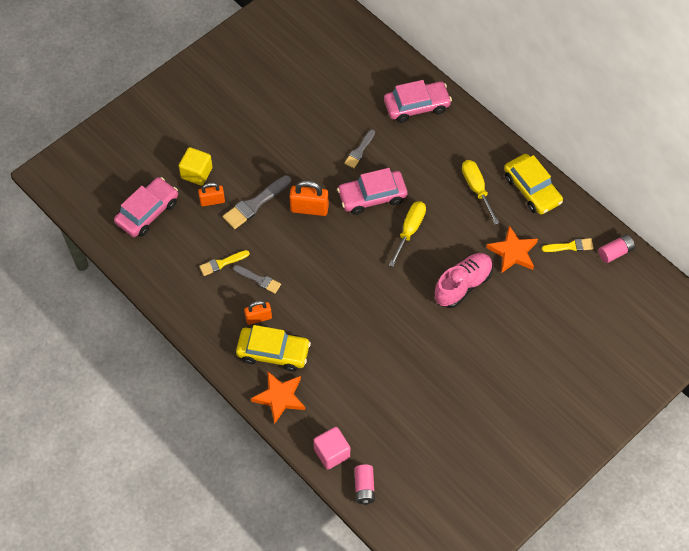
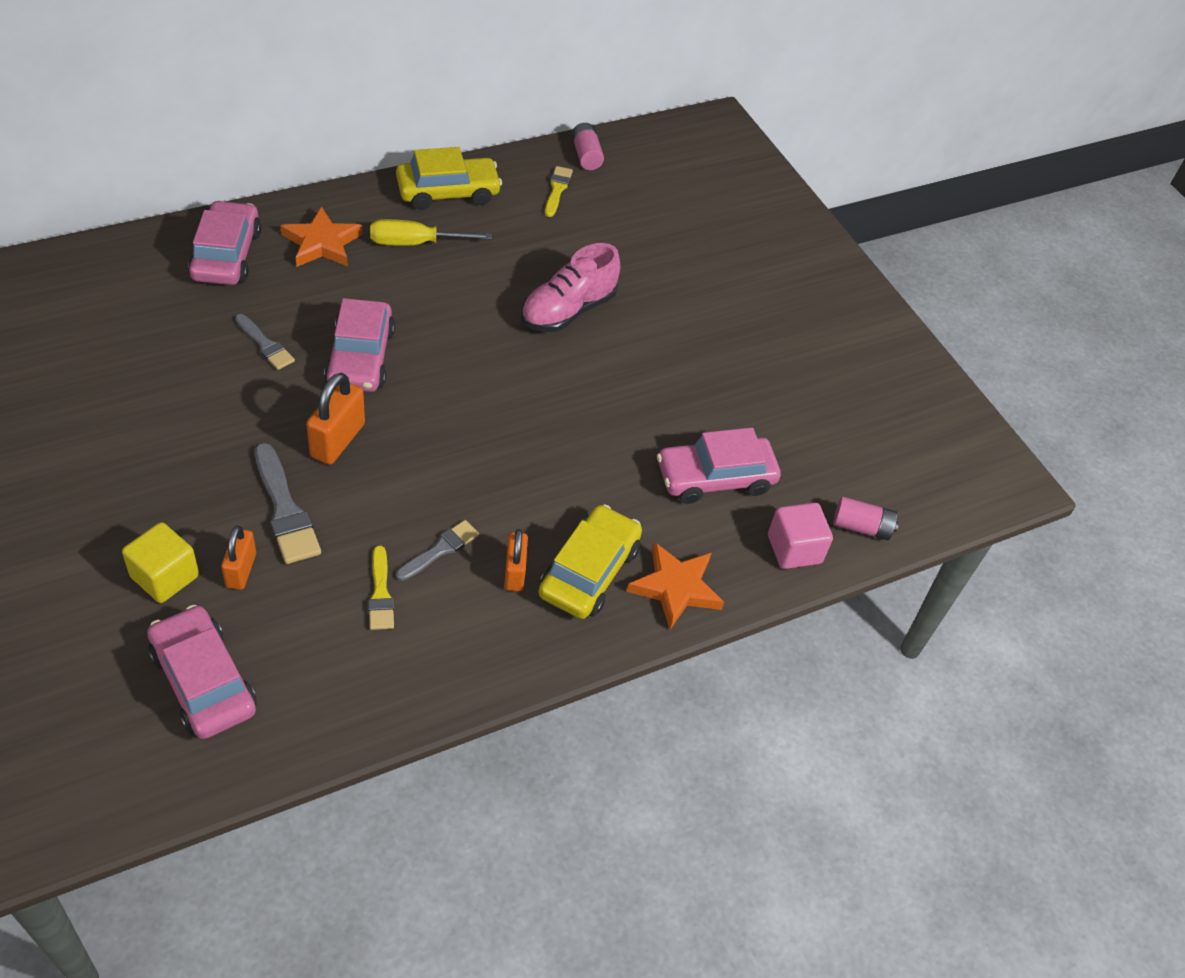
camera: 80 degrees left, 10 degrees down
(366, 399) = (715, 478): none -> pink car
(409, 231) = (447, 336): yellow screwdriver -> none
(463, 285) = (568, 310): pink shoe -> pink shoe turned 105 degrees counterclockwise
(513, 252) = (539, 244): orange star -> orange star (322, 243)

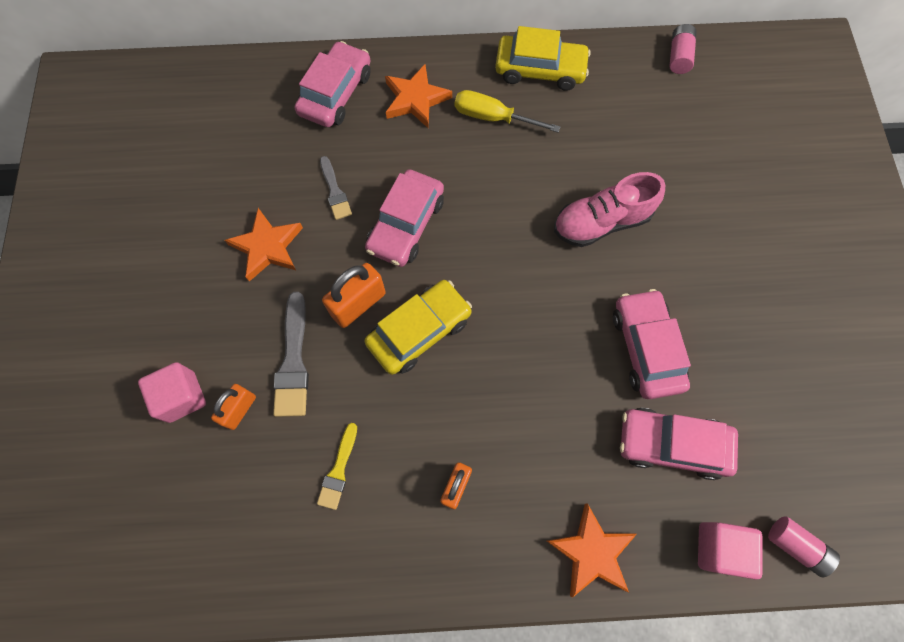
camera: 30 degrees right, 20 degrees up
(165, 577) = (182, 397): yellow cube -> pink cube
(203, 681) = (175, 507): pink car -> pink car (646, 348)
(207, 413) = (267, 247): none -> orange star
(440, 550) = (402, 442): grey brush -> none
(557, 190) = (638, 88): yellow brush -> none
(589, 571) = (520, 508): yellow car -> yellow car (419, 331)

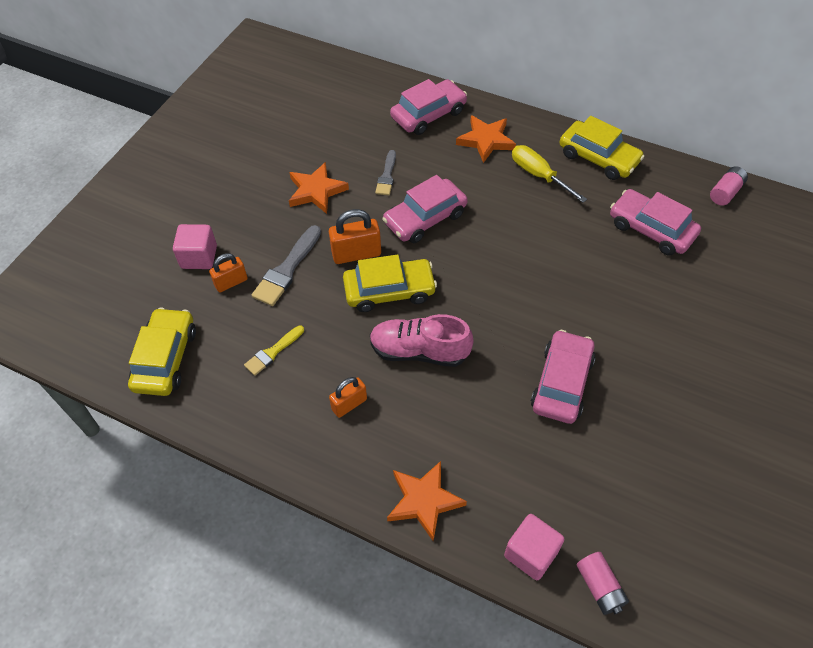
camera: 30 degrees right, 15 degrees down
(222, 544) = (165, 358): none -> yellow car
(601, 222) = (581, 280): pink shoe -> pink shoe (419, 351)
(672, 444) = (539, 460): pink car -> pink car (651, 229)

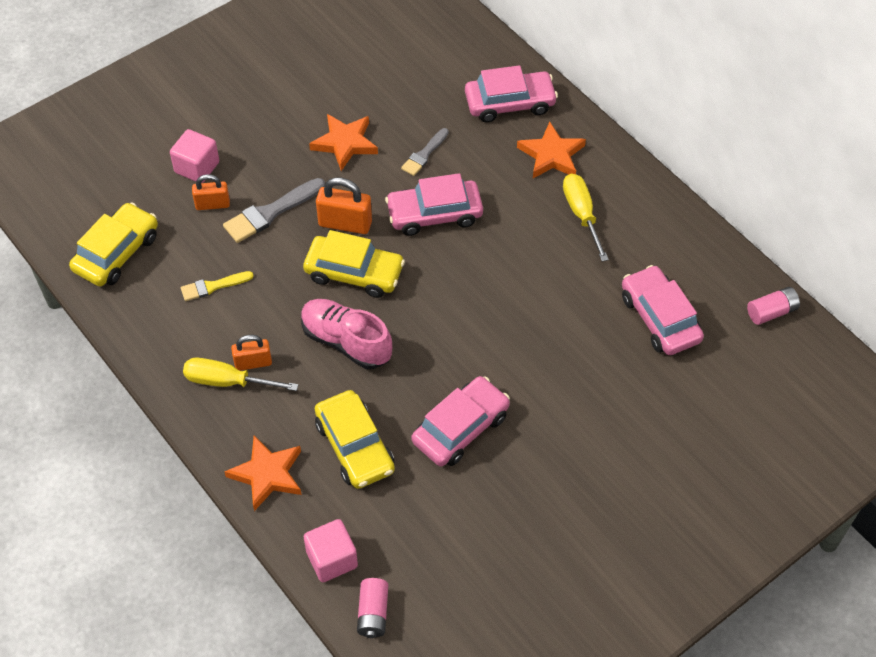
camera: 25 degrees right, 0 degrees up
(336, 431) = (228, 382): none -> yellow screwdriver
(598, 158) = (659, 220): yellow car -> yellow car (355, 446)

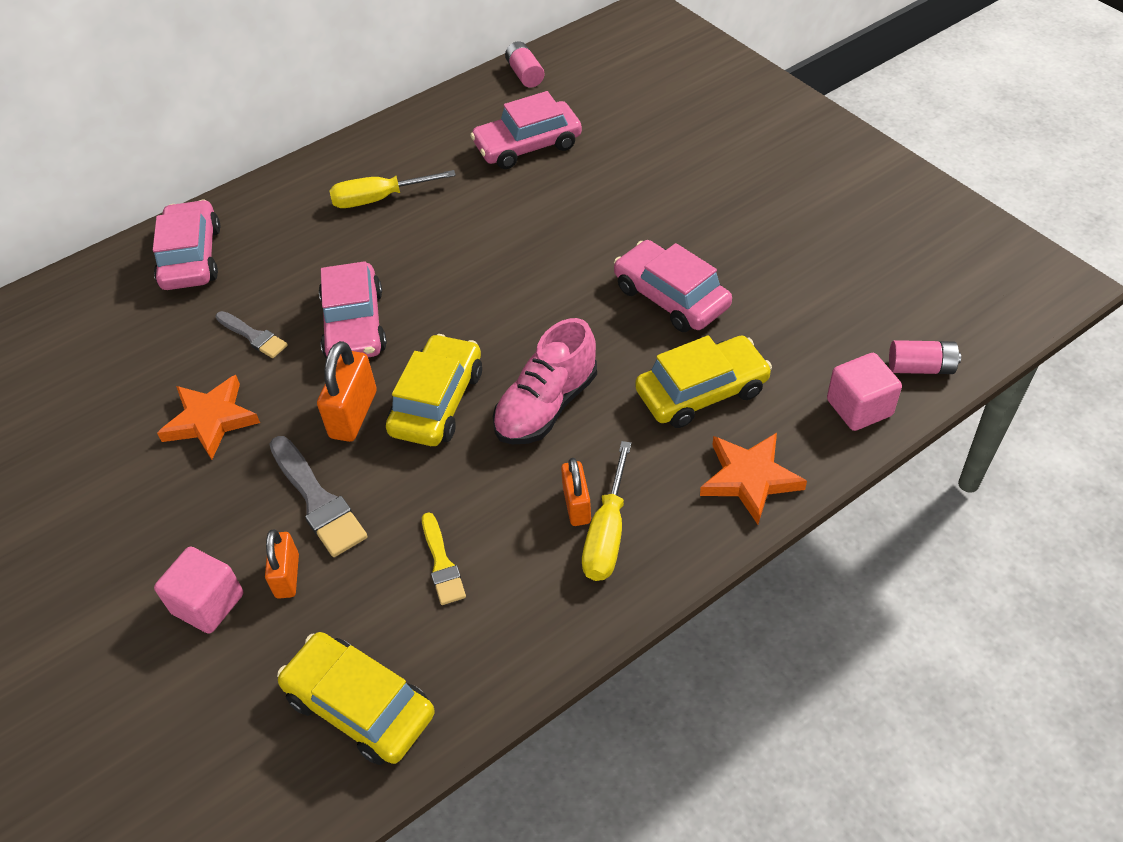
camera: 85 degrees left, 5 degrees down
(551, 155) = (285, 222): orange star -> none

